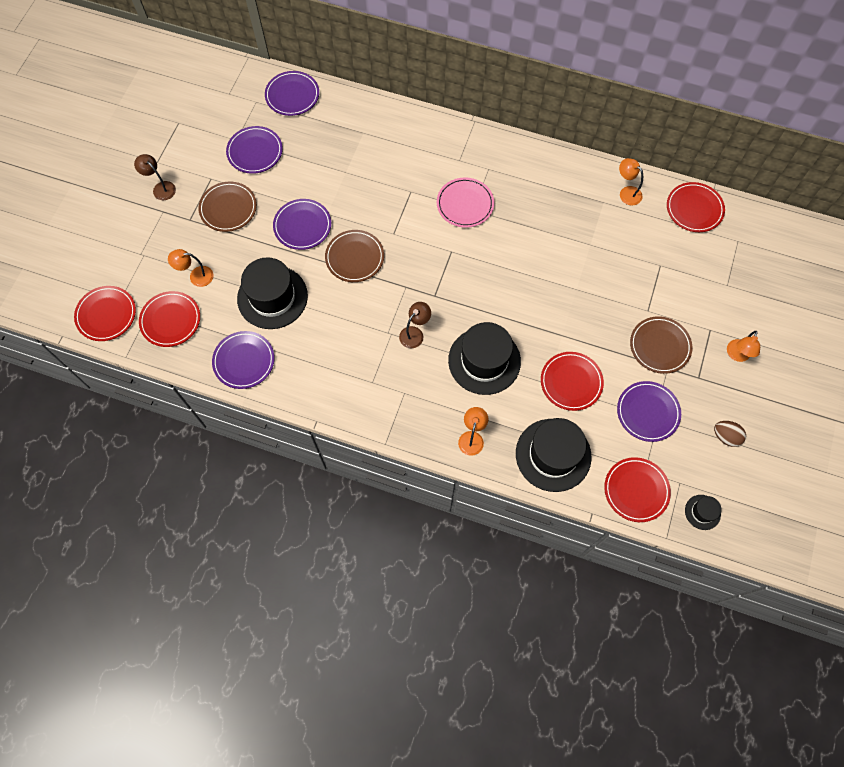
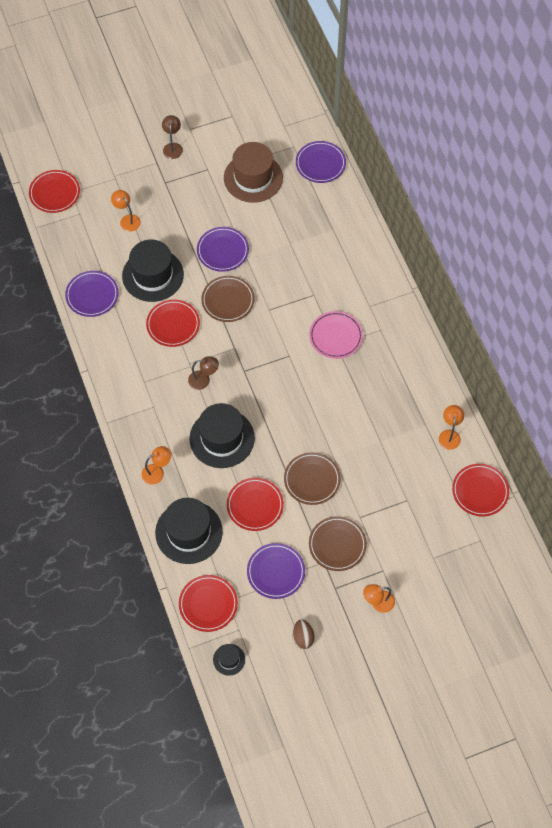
camera: 50 degrees right, 5 degrees down
(170, 320) = (83, 231): red plate -> red plate (173, 324)
(228, 208) = (194, 197): brown plate -> brown plate (312, 480)
(255, 152) = (253, 178): purple plate -> brown hat

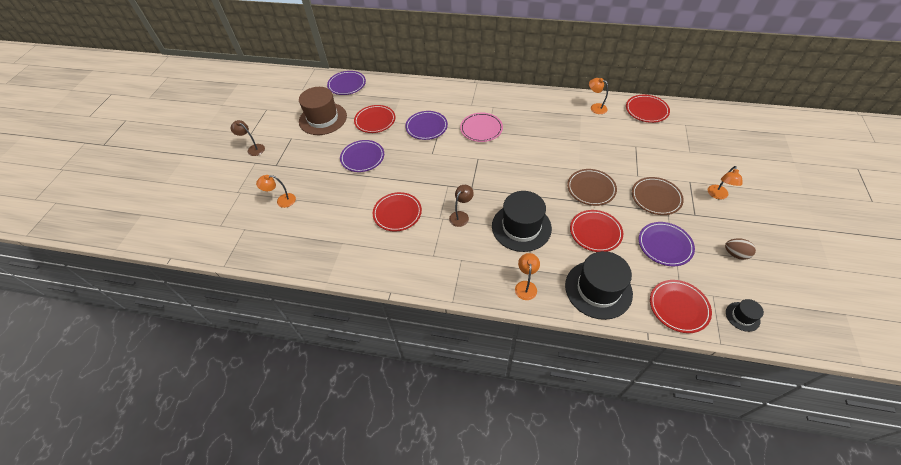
camera: 55 degrees left, 10 degrees down
(54, 193) = (208, 237): red plate -> red plate (375, 121)
(92, 295) = (324, 255): purple plate -> purple plate (426, 127)
(153, 275) = (344, 206): black hat -> none
(228, 300) = (405, 172): brown plate -> none

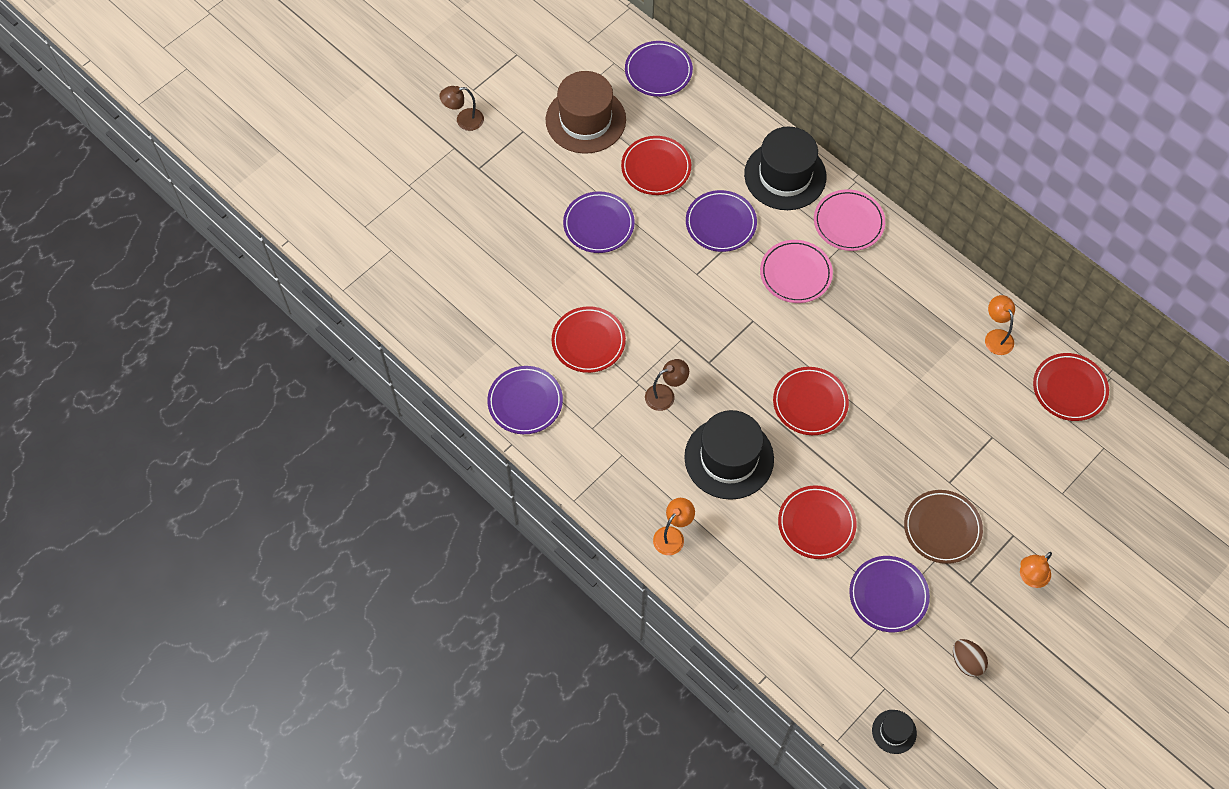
camera: 30 degrees right, 10 degrees up
(253, 148) = (464, 120): brown lamp -> brown lamp turned 75 degrees counterclockwise
(282, 201) = (457, 233): orange lamp -> none
(382, 264) = (525, 402): none -> purple plate
(487, 98) = (848, 222): none -> pink plate
(591, 189) = (866, 461): brown plate -> none
(598, 289) = (754, 594): black hat -> black hat (785, 175)
(678, 307) = (829, 674): red plate -> red plate (810, 403)

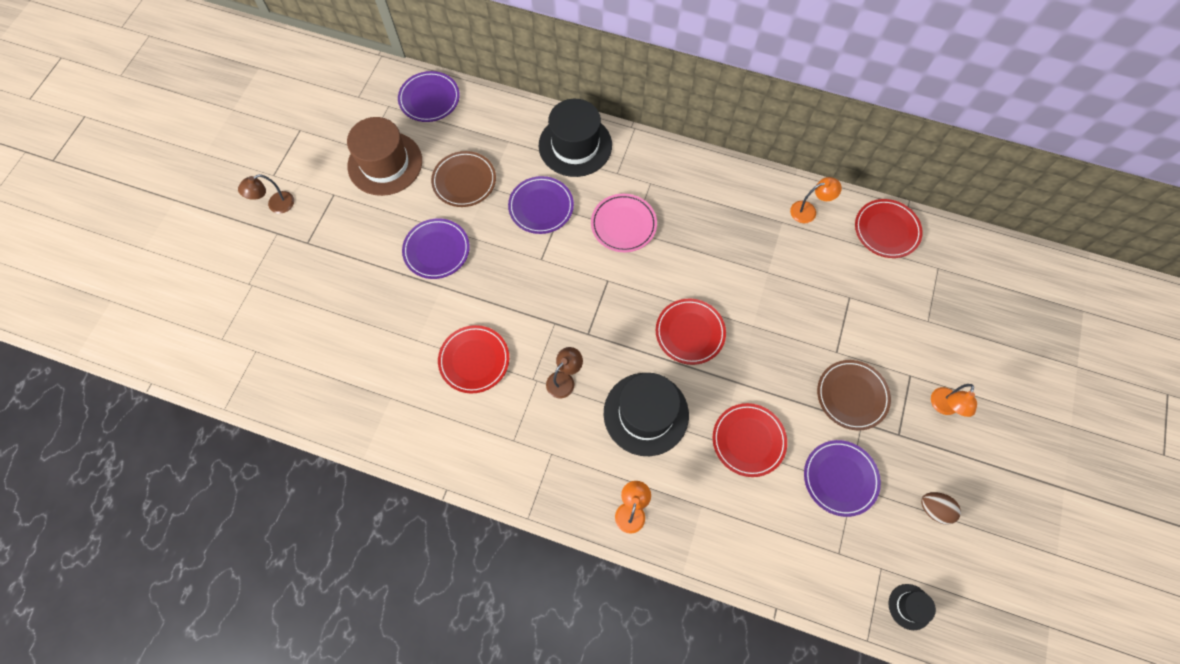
camera: 25 degrees left, 5 degrees up
(525, 402) = (441, 442): purple plate -> none
(656, 168) = (464, 181): red plate -> brown plate
(848, 222) = (645, 164): pink plate -> none
(996, 336) = (808, 211): orange lamp -> orange lamp turned 120 degrees clockwise

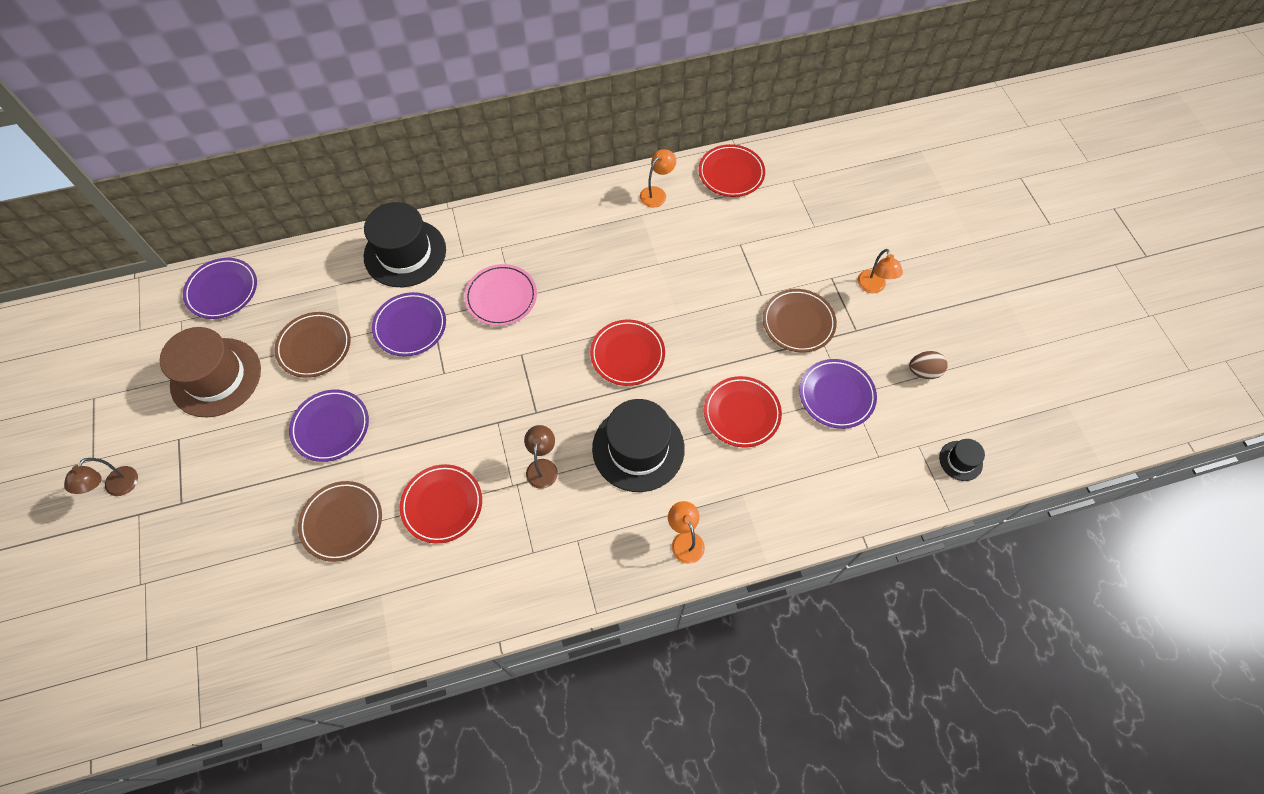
camera: 35 degrees left, 5 degrees down
(399, 327) = (342, 522): none -> brown plate

